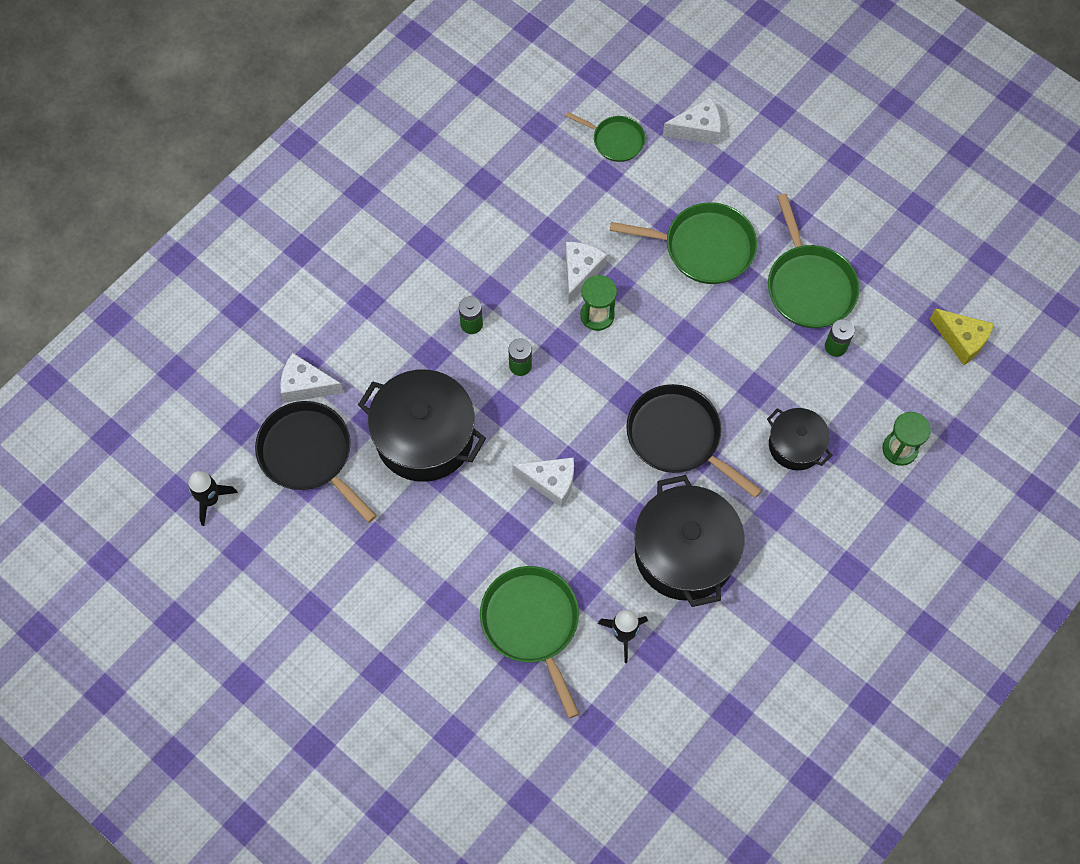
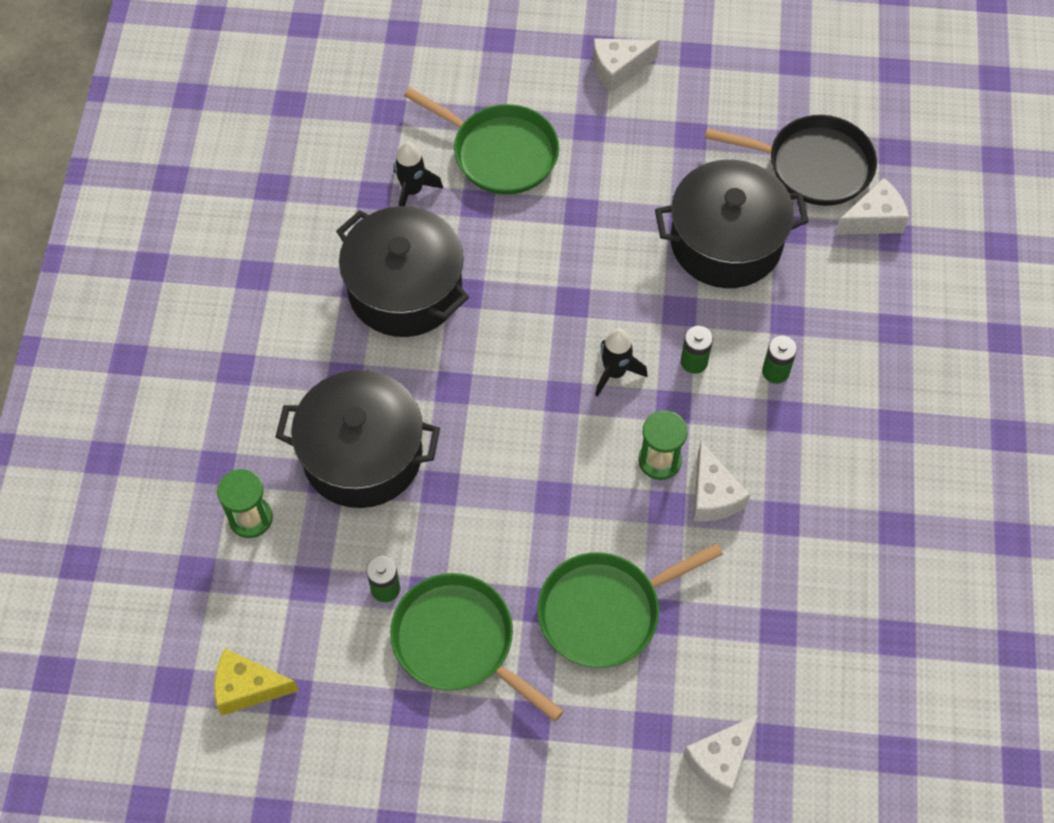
camera: 145 degrees right, 5 degrees down
(210, 500) = (860, 82): black rocket -> black rocket (615, 372)
(550, 482) = (577, 274): white cheese -> white cheese (618, 69)
(615, 140) = (800, 679): green pan -> none
(677, 437) = (487, 390): black pan -> none
(795, 445) = (362, 455): black pot -> black pot, size x1.79

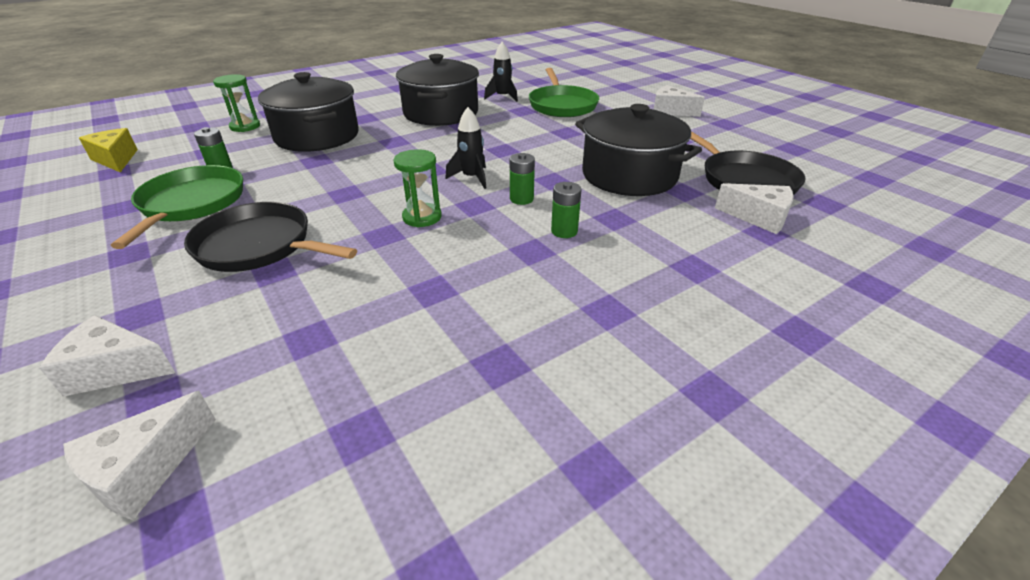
camera: 50 degrees right, 25 degrees down
(605, 611) = (259, 246): green pan -> black pan
(713, 495) = (417, 249): white cheese -> white cheese (145, 470)

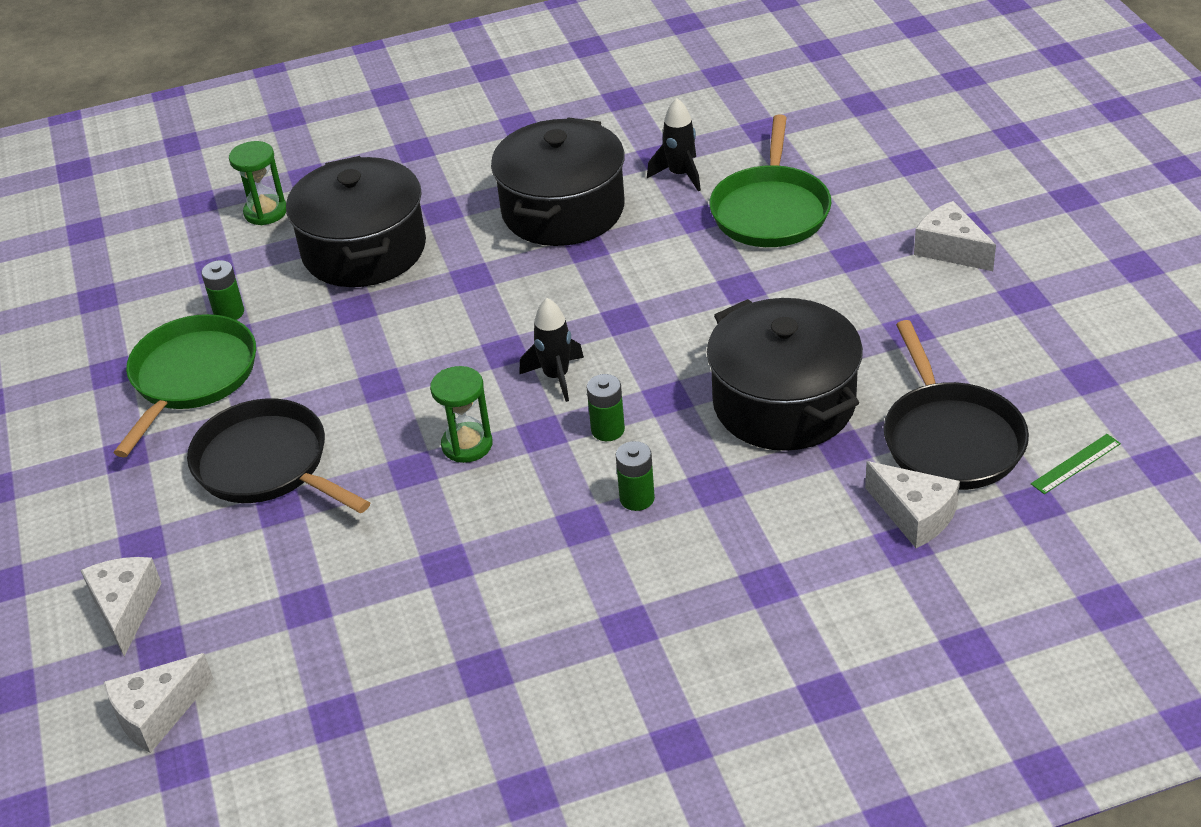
camera: 20 degrees right, 5 degrees up
(115, 369) = (125, 609): white cheese -> white cheese turned 60 degrees clockwise
(116, 159) = (97, 271): yellow cheese -> none
(827, 183) = (1076, 464): none -> green ruler

